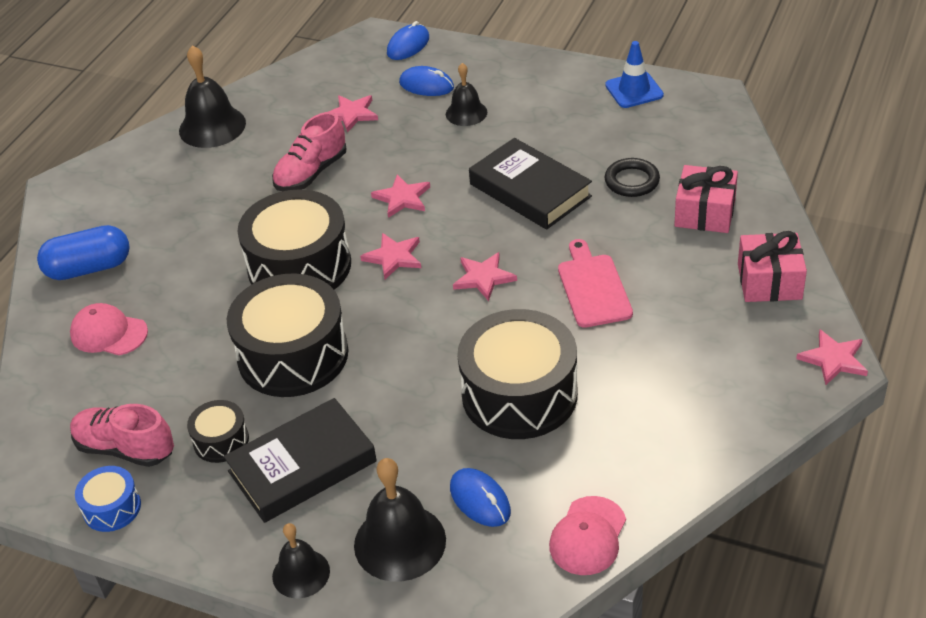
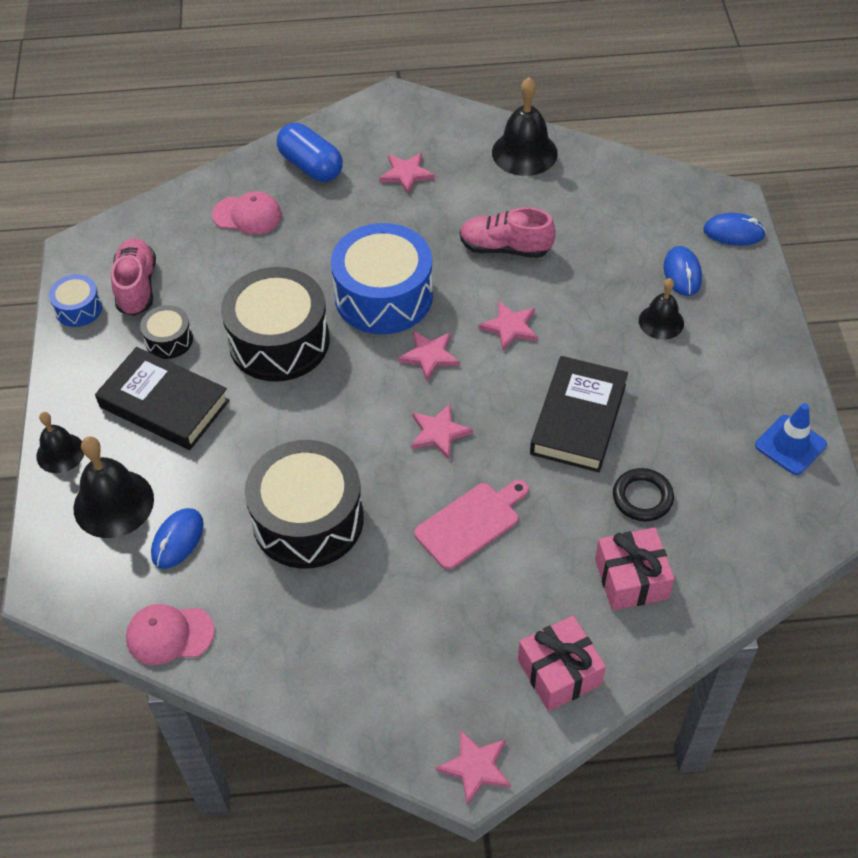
camera: 60 degrees right, 10 degrees up
(108, 333) = (247, 215): pink cap -> pink cap turned 105 degrees clockwise
(299, 266) = (383, 296): black drum -> blue drum
(352, 114) = (603, 238): pink star -> pink star (406, 174)

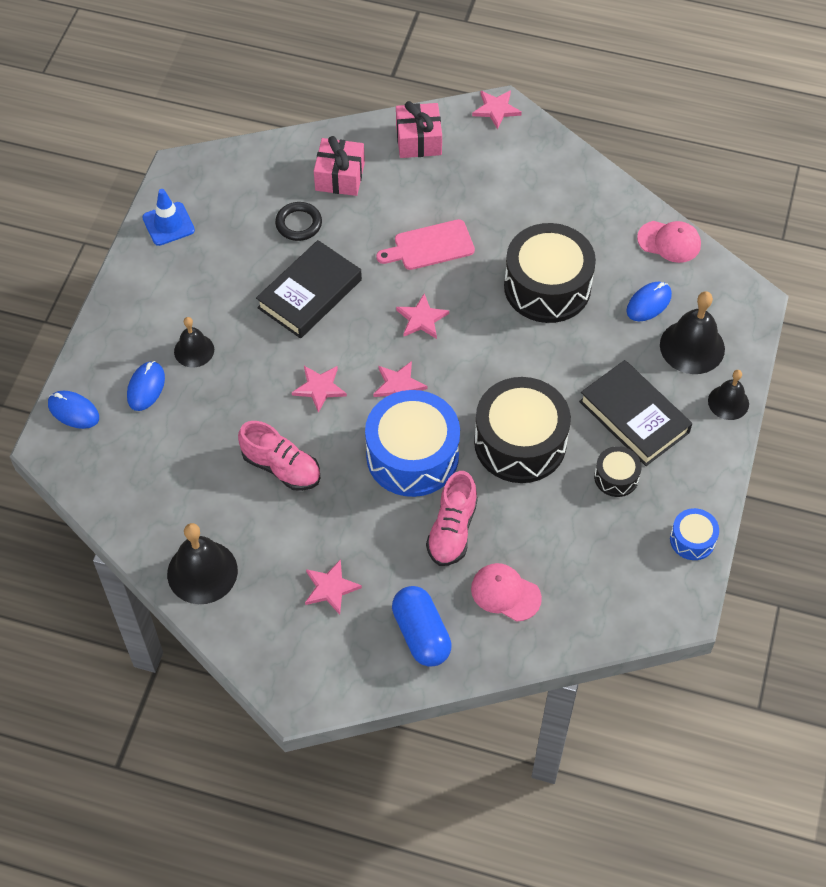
camera: 160 degrees left, 5 degrees up
(137, 287) = (633, 545): pink shoe -> pink shoe (452, 530)

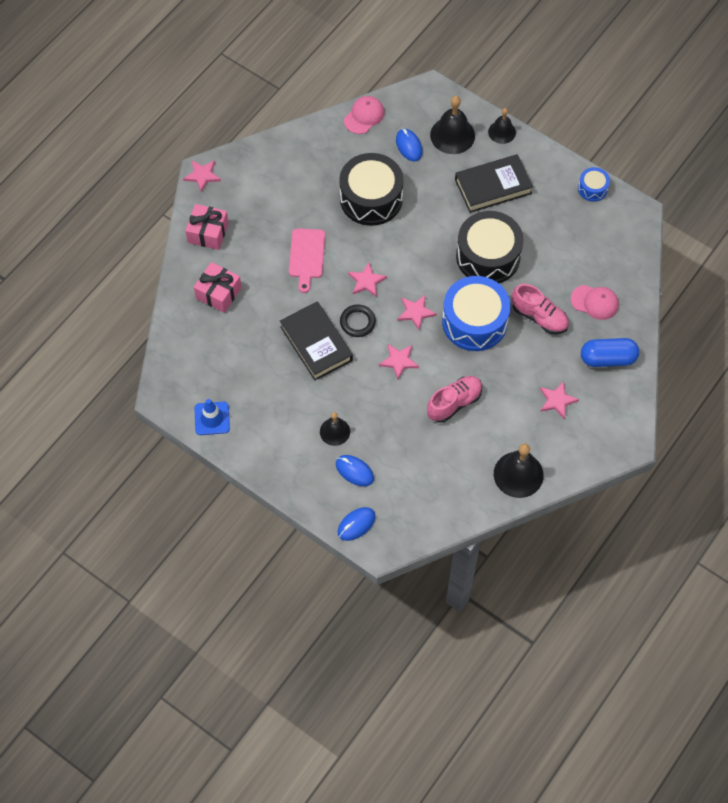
camera: 70 degrees left, 5 degrees up
(298, 224) = (250, 332): black ring -> black ring (357, 322)
(505, 593) = (595, 302): pink cap -> pink cap turned 120 degrees counterclockwise
(616, 477) = (533, 212): black drum -> none

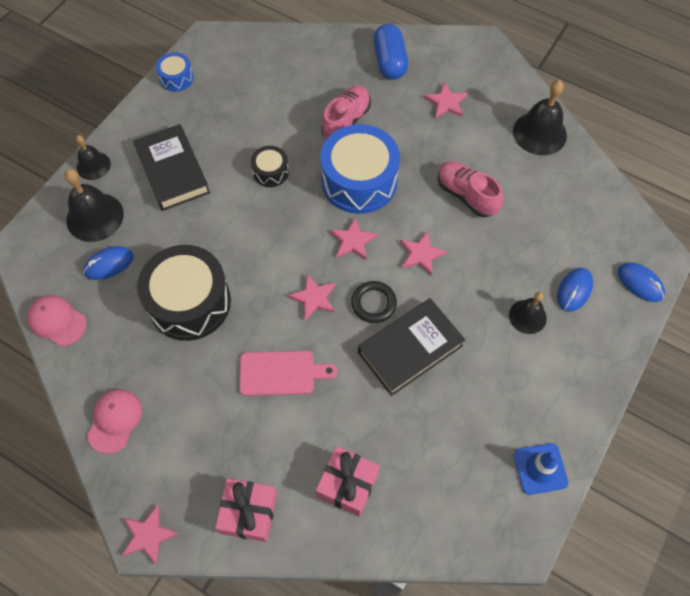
camera: 95 degrees left, 0 degrees up
(488, 256) = (270, 172): black drum -> black drum, size x0.47
(595, 302) = (322, 73): pink cap -> pink cap (115, 420)

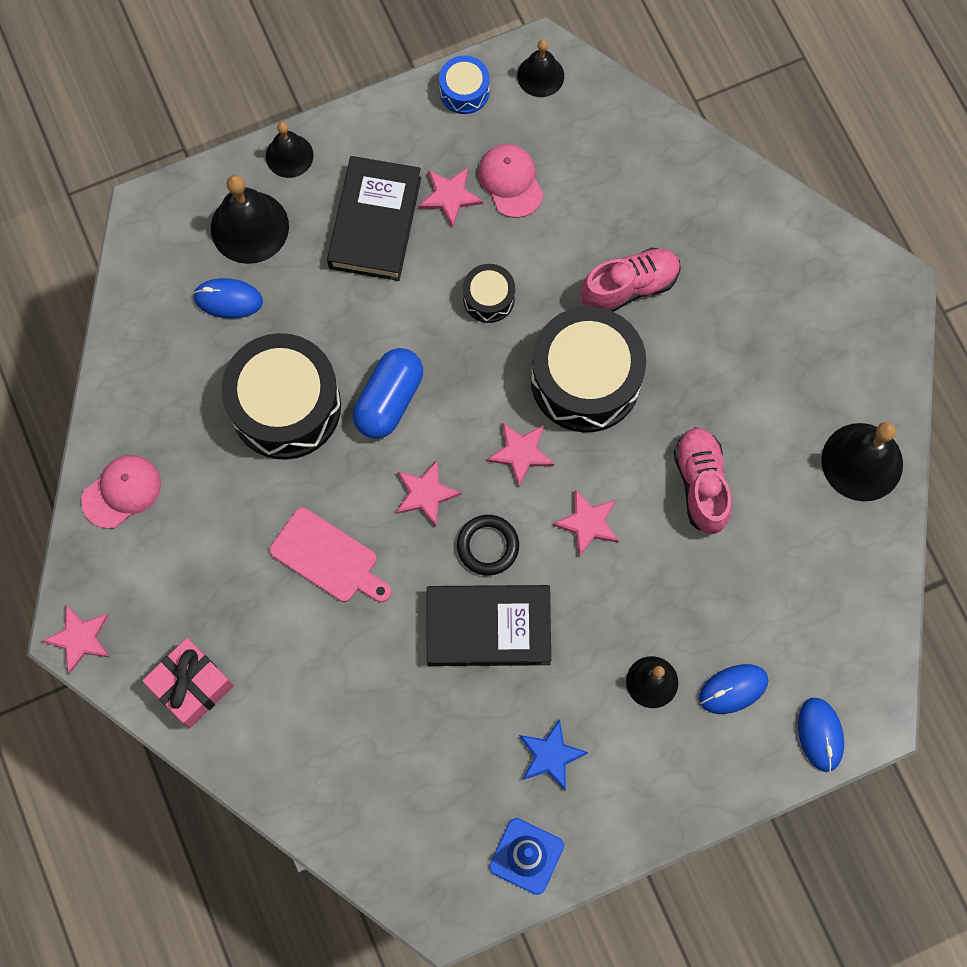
camera: 35 degrees right, 10 degrees up
(57, 321) = (131, 333): pink cap -> pink cap (510, 181)
(215, 48) = (540, 75): none -> black bell
(347, 484) = (311, 728): pink gift -> none
(359, 181) = (585, 379): blue drum -> black drum
(389, 62) = (748, 236): blue capsule -> blue capsule (389, 400)
(446, 102) = (776, 342): pink star -> pink star (450, 196)
(505, 398) = (550, 755): none -> blue star

